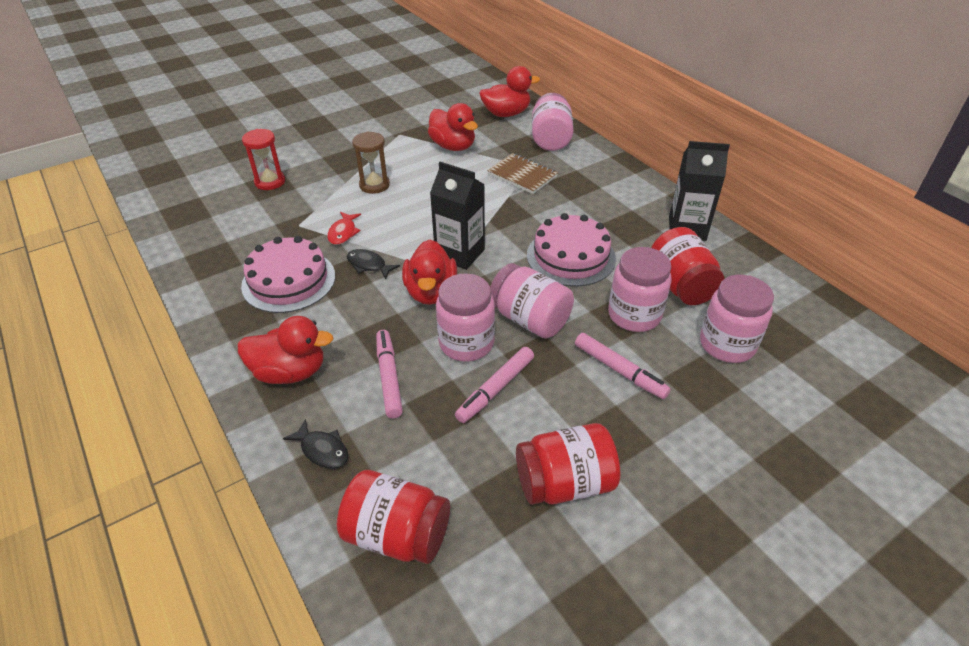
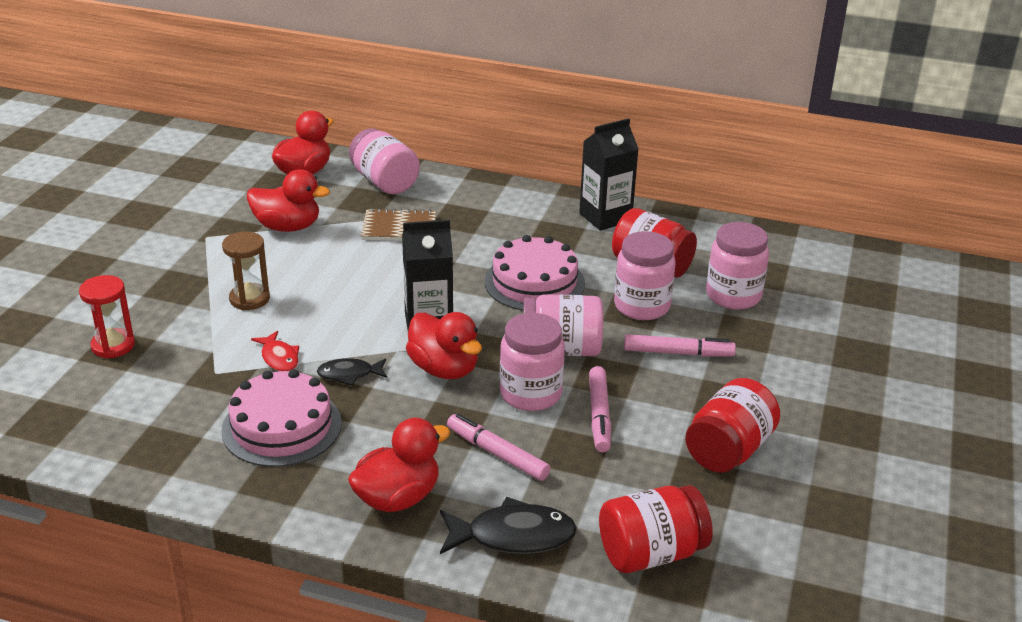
camera: 40 degrees left, 10 degrees down
(322, 450) = (513, 536): black fish -> black fish, size x1.68

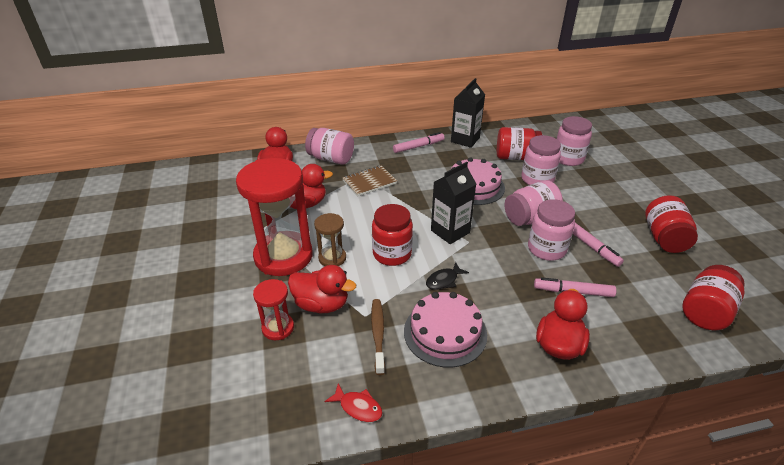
camera: 30 degrees left, 5 degrees up
(198, 276) = (283, 256): none -> red hourglass
(207, 396) = (378, 334): none -> brown toothbrush
(279, 358) = (392, 288): red fish -> red fish (358, 407)
(324, 321) = (392, 254): none -> red jar
(444, 369) = (488, 254): red duck -> red duck (321, 304)
(513, 536) = (639, 337): black fish -> none
(678, 353) = (582, 197): pink marker -> pink marker (418, 146)

